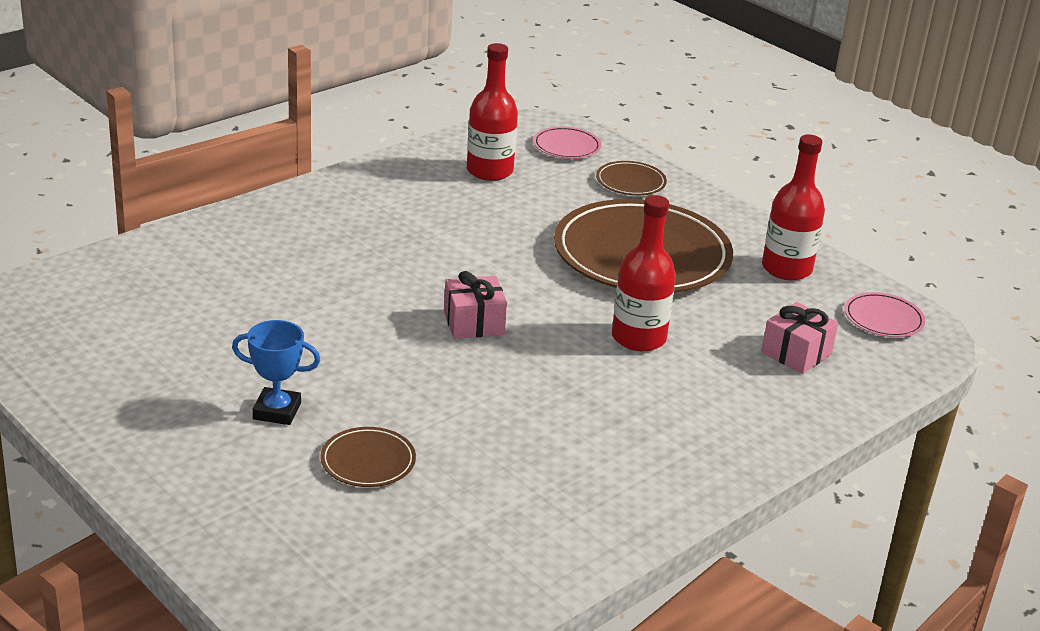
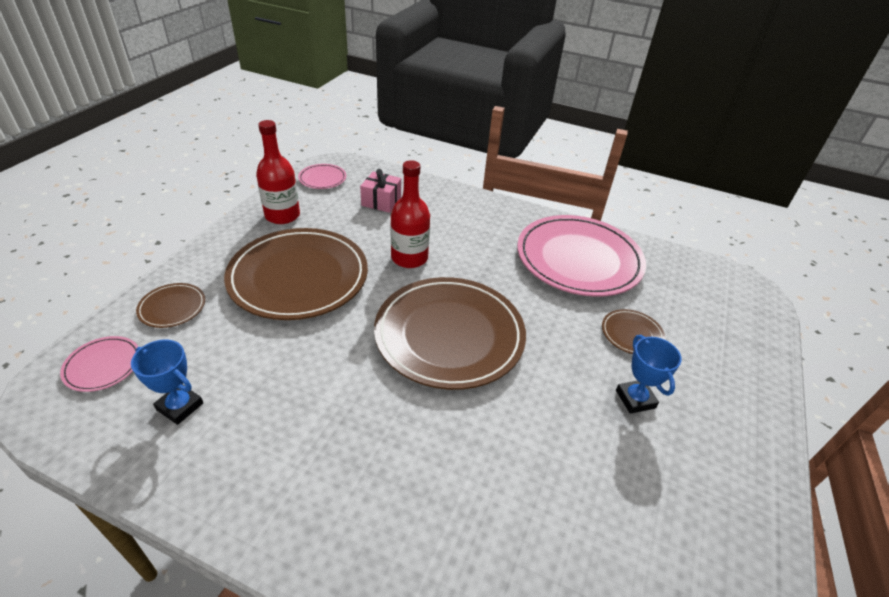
camera: 115 degrees left, 10 degrees up
(474, 323) = (449, 335): pink gift -> brown plate
(489, 171) = (180, 406): red bottle -> blue trophy
(550, 488) = (578, 259): none -> pink plate

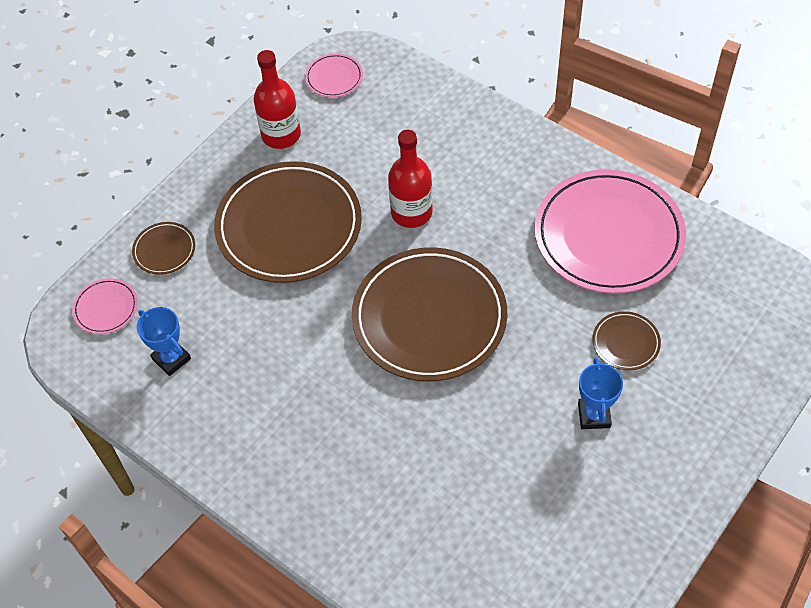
camera: 20 degrees right, 15 degrees up
(381, 201) = (397, 122): pink gift -> none

